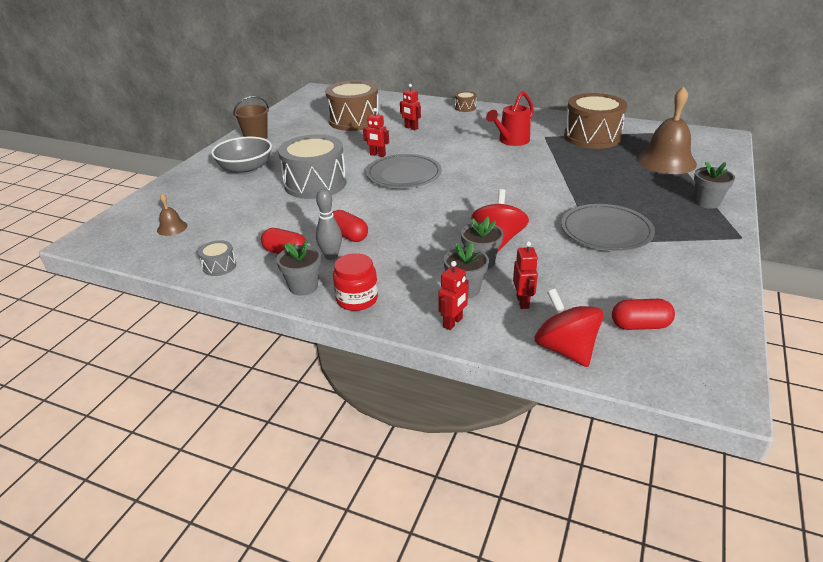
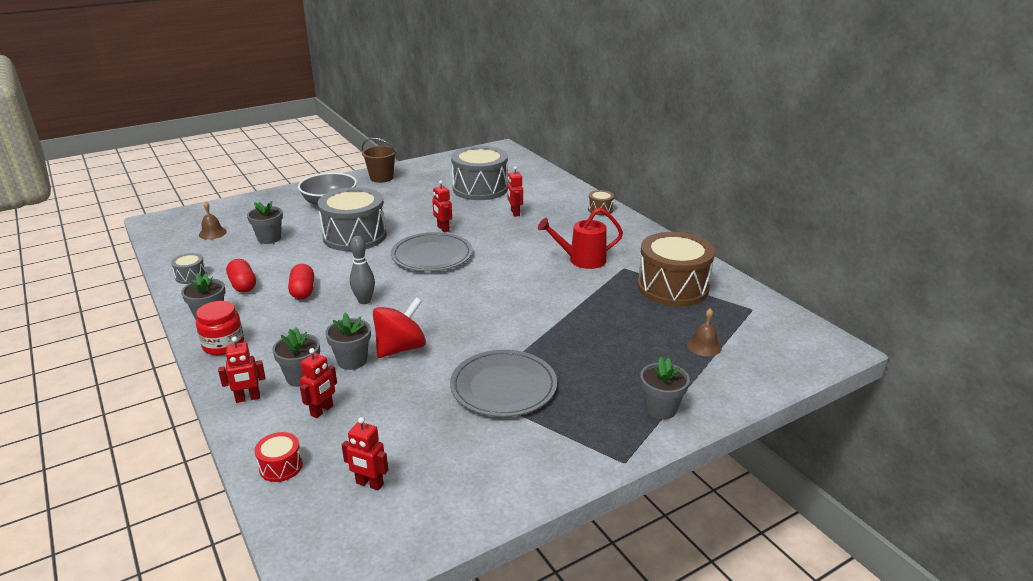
camera: 35 degrees right, 5 degrees down
(240, 212) = (269, 238): none -> grey flower pot
(331, 256) = (265, 302): grey bowling pin -> grey bowling pin (364, 301)
(354, 120) = (480, 189): brown drum -> grey drum
(565, 349) = (281, 466): red spinning top -> red drum
(640, 325) = (369, 484): red capsule -> red robot
(666, 161) = (704, 346): brown bell -> brown bell, size x0.45

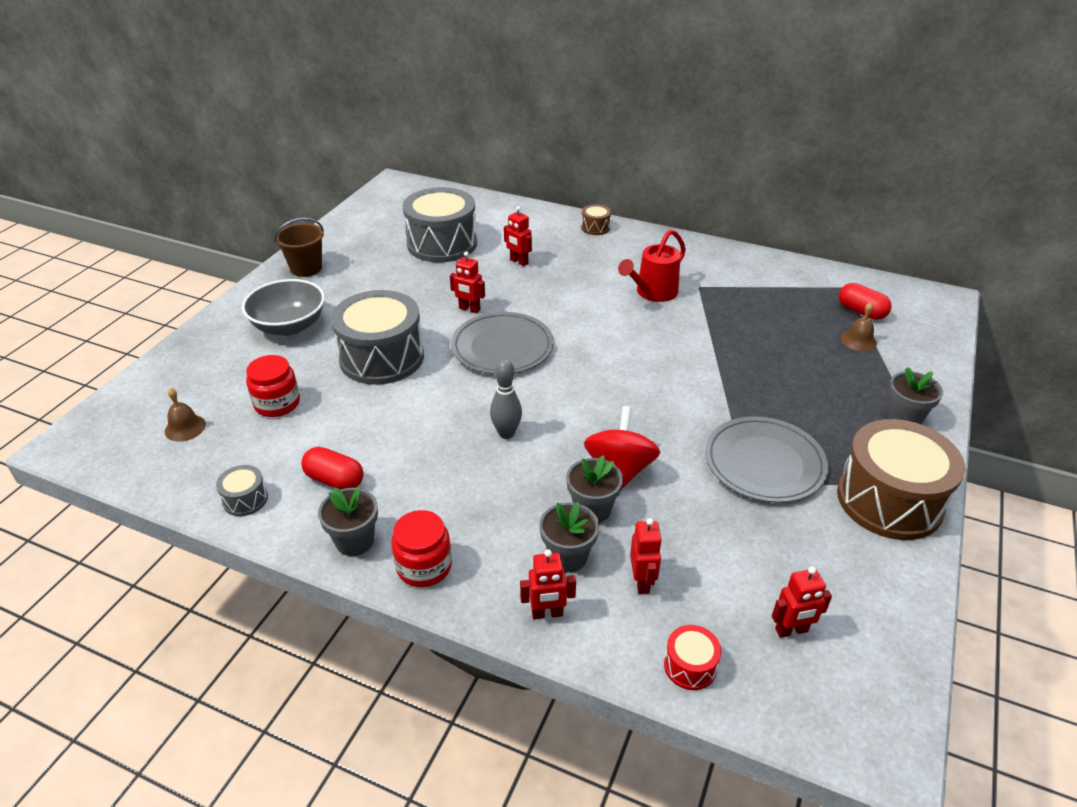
camera: 35 degrees left, 10 degrees up
(248, 398) = (547, 613): red robot -> red robot turned 45 degrees clockwise
(269, 238) = (277, 403): grey flower pot -> red jar
(303, 291) = (420, 454): red capsule -> red capsule (861, 312)
(672, 287) = (763, 291): brown drum -> brown drum (889, 500)

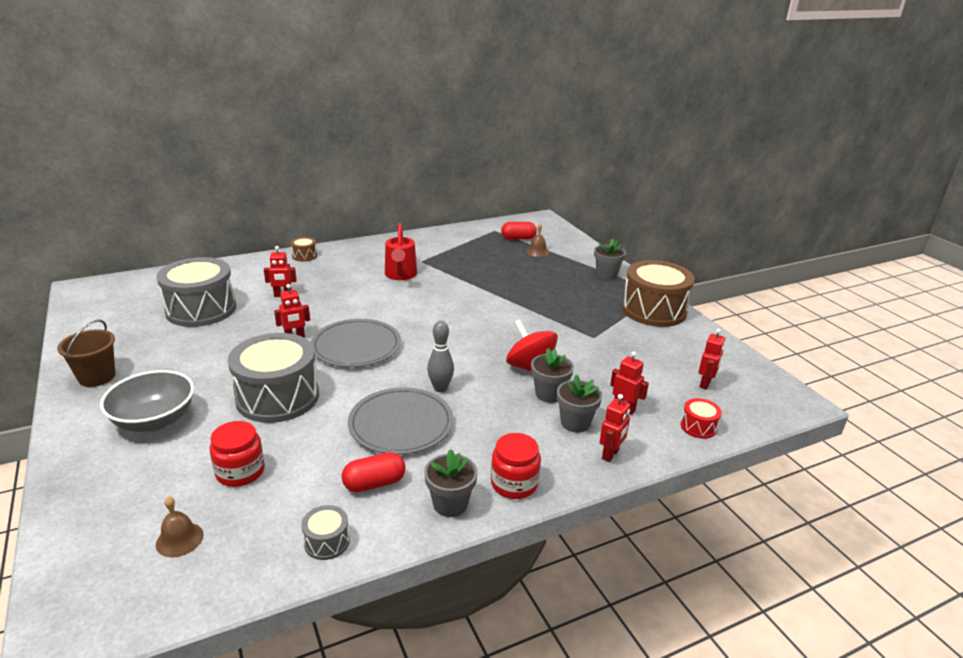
camera: 50 degrees left, 10 degrees down
(764, 462) = (585, 324): grey plate -> grey plate (401, 424)

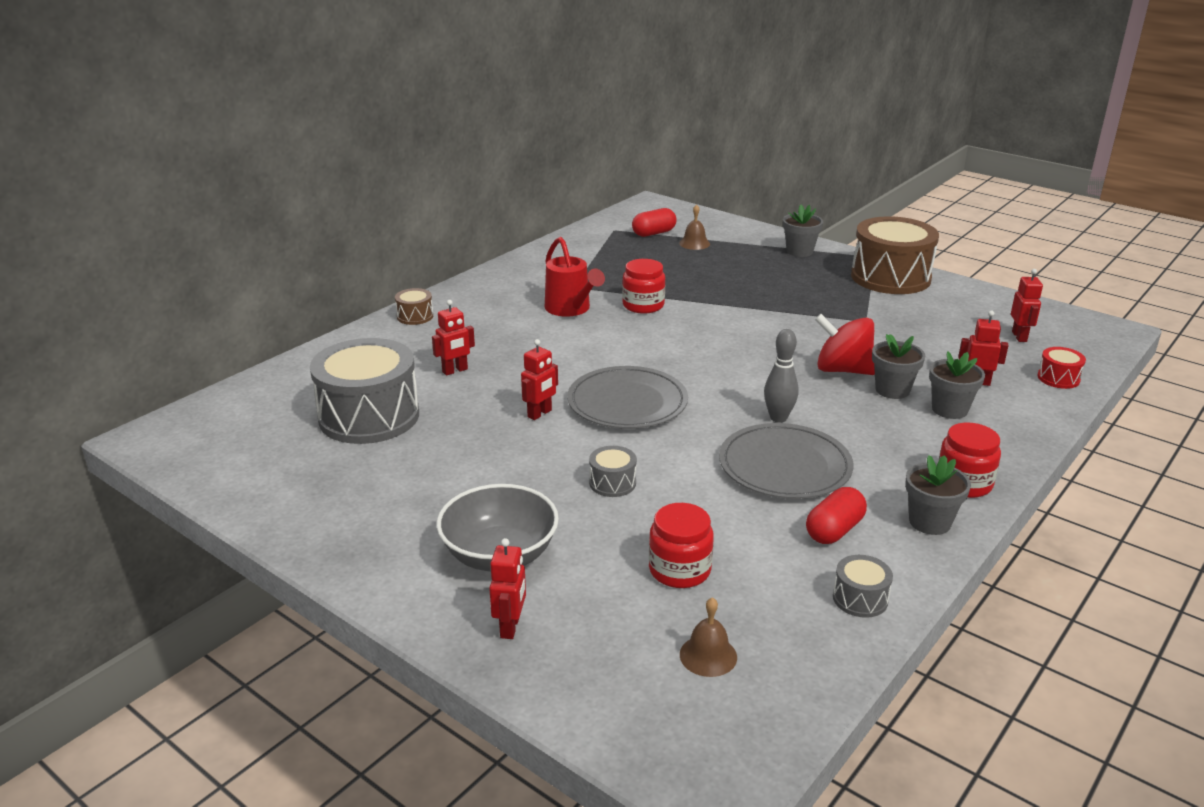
camera: 25 degrees left, 0 degrees up
(97, 377) = (346, 534): brown bucket -> none
(278, 397) = (612, 483): grey drum -> grey drum, size x0.43
(449, 284) = (643, 305): none -> red jar
(610, 454) = (1015, 428): red robot -> red robot (510, 627)

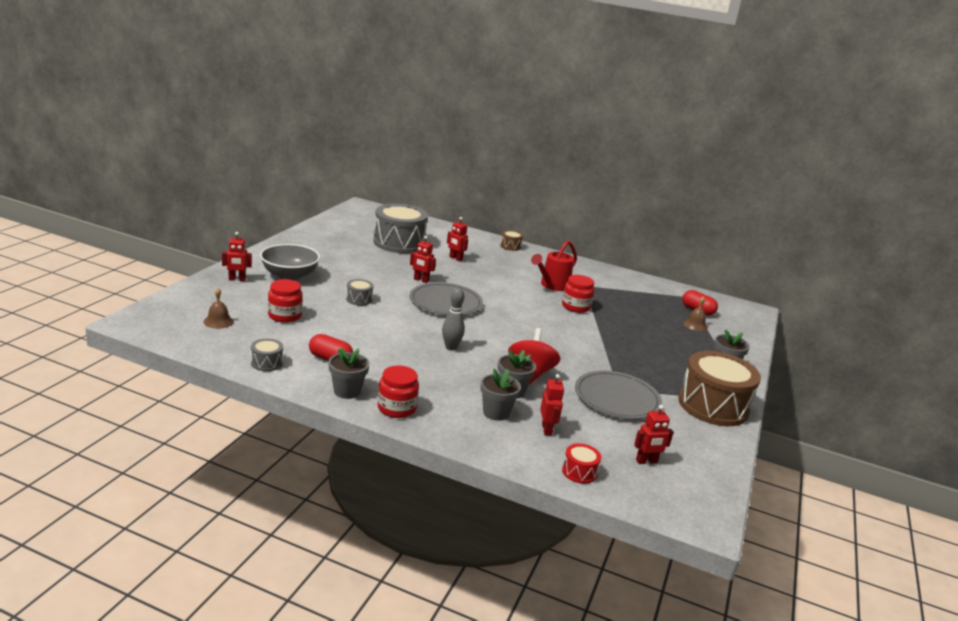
camera: 70 degrees right, 5 degrees down
(785, 466) = (394, 347): grey plate -> grey plate (617, 398)

